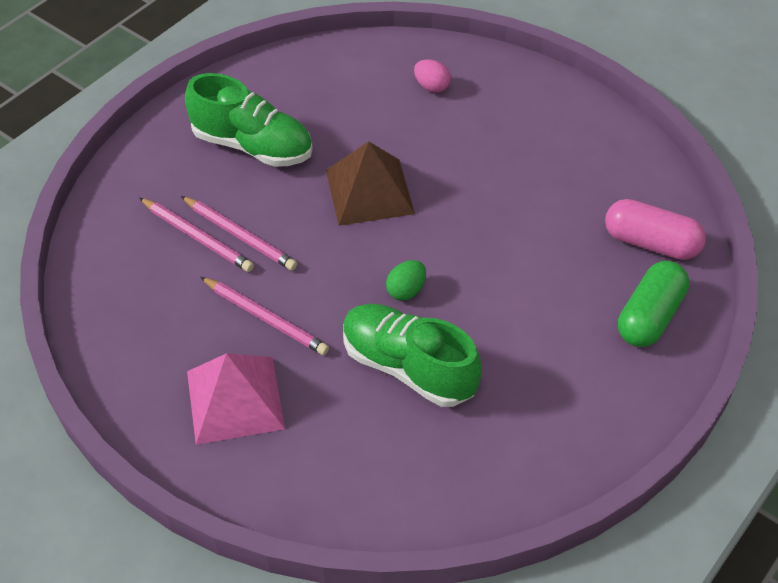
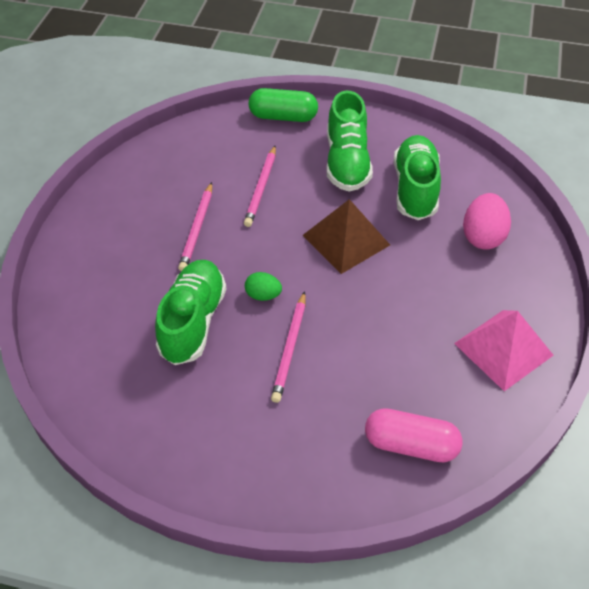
camera: 65 degrees right, 0 degrees up
(197, 237) = (247, 168): pink pencil -> pink pencil (290, 348)
(235, 399) = (123, 240): pink pyramid -> pink pyramid (503, 349)
(333, 108) = (415, 189): none -> green shoe
(431, 87) = (482, 236): pink egg -> pink egg, size x1.71
(649, 316) = (326, 467): green capsule -> green capsule (283, 116)
(651, 243) = (411, 444): pink capsule -> pink capsule turned 75 degrees counterclockwise

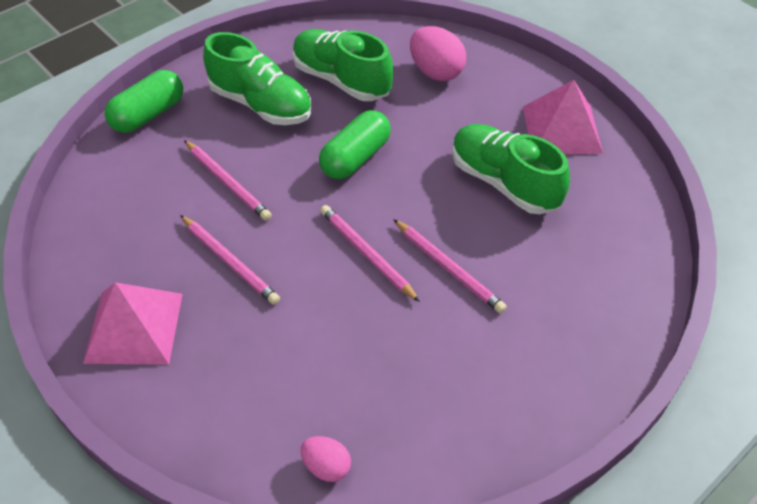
camera: 55 degrees left, 0 degrees up
(78, 368) = (326, 466): none -> pink egg
(113, 216) = (134, 327): none -> pink pyramid
(193, 321) = (351, 328): green shoe -> green shoe (504, 182)
(263, 295) = (367, 254): green egg -> pink pencil
(346, 240) = (355, 158): brown pyramid -> green capsule
(411, 444) = (614, 241): pink capsule -> none

